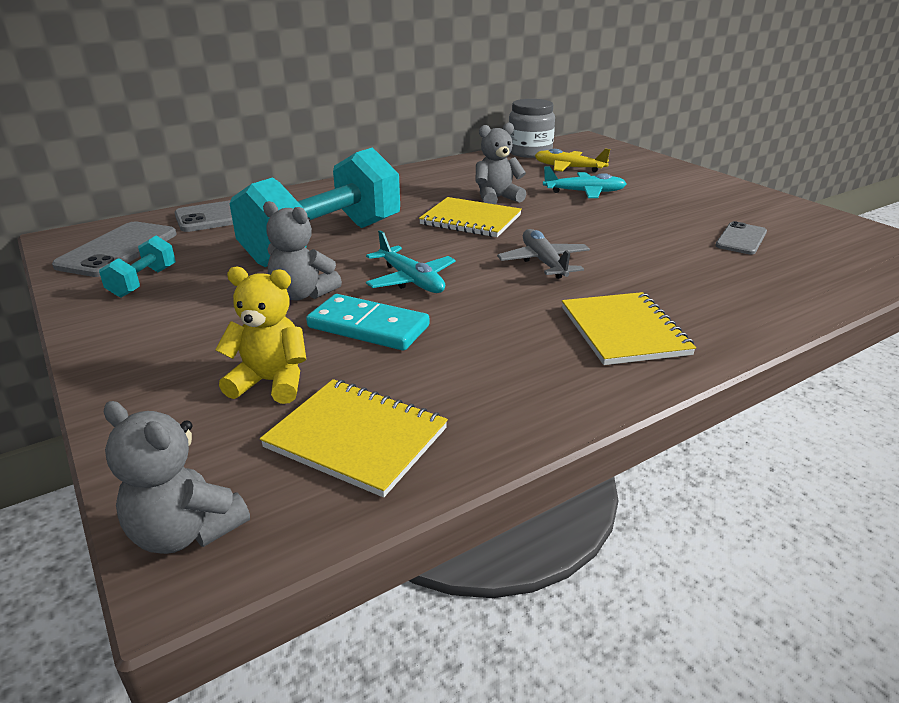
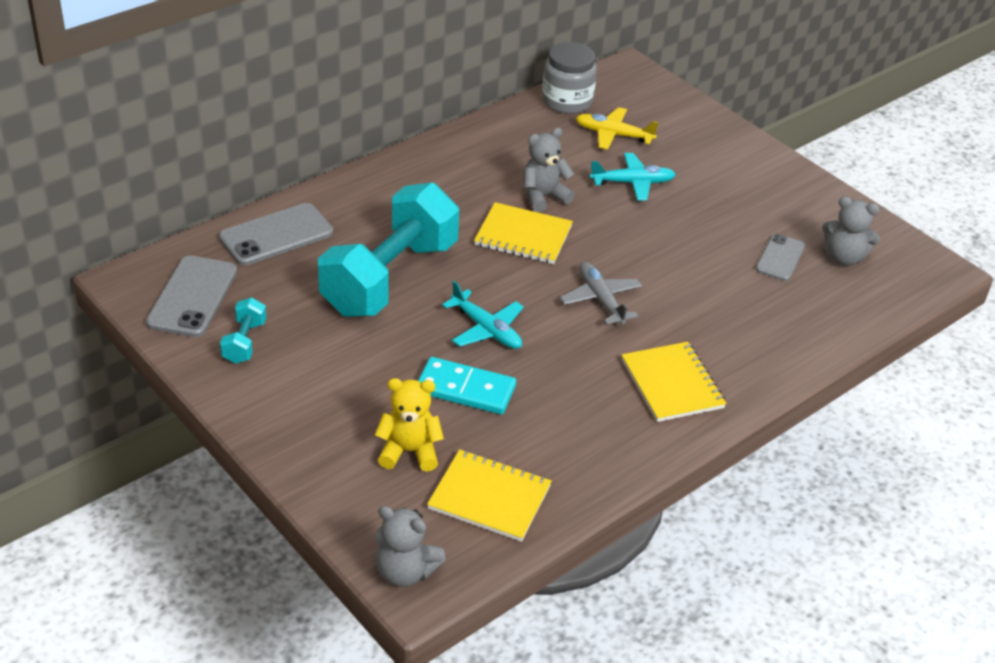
camera: 10 degrees left, 10 degrees up
(302, 294) = (396, 352): grey teddy bear -> grey teddy bear (843, 257)

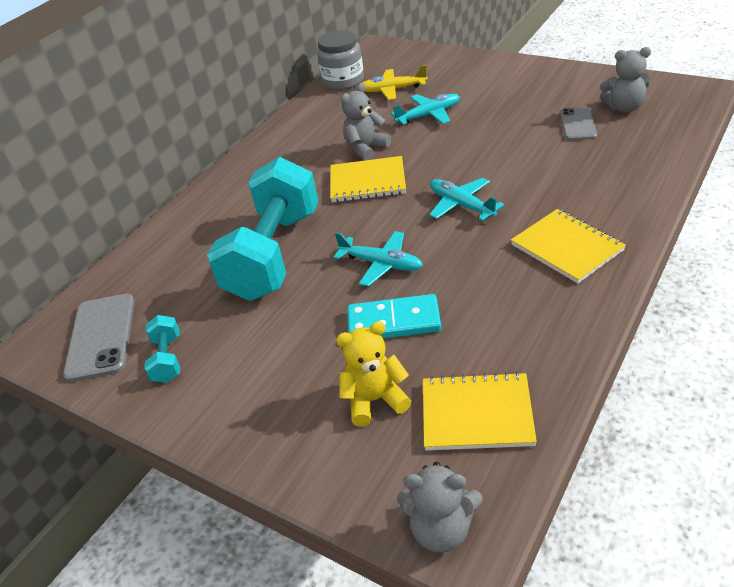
camera: 10 degrees left, 0 degrees up
(276, 235) = (157, 257): grey phone -> none
(601, 300) = (462, 205): grey plane -> turquoise plane

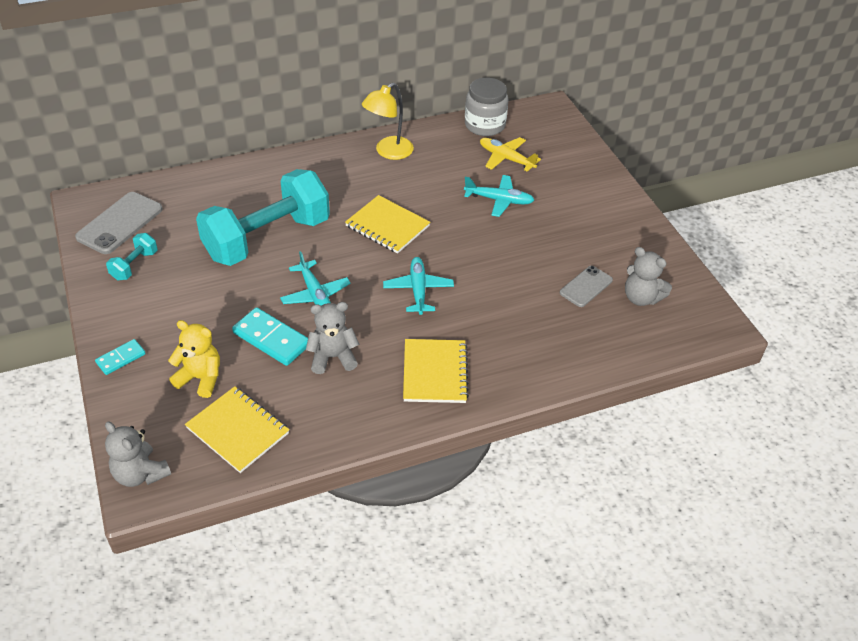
camera: 30 degrees right, 5 degrees up
(267, 445) = (121, 358): none -> turquoise domino
(291, 137) = (388, 152): none -> yellow lamp
(366, 149) = (421, 198): grey teddy bear -> grey teddy bear (333, 357)

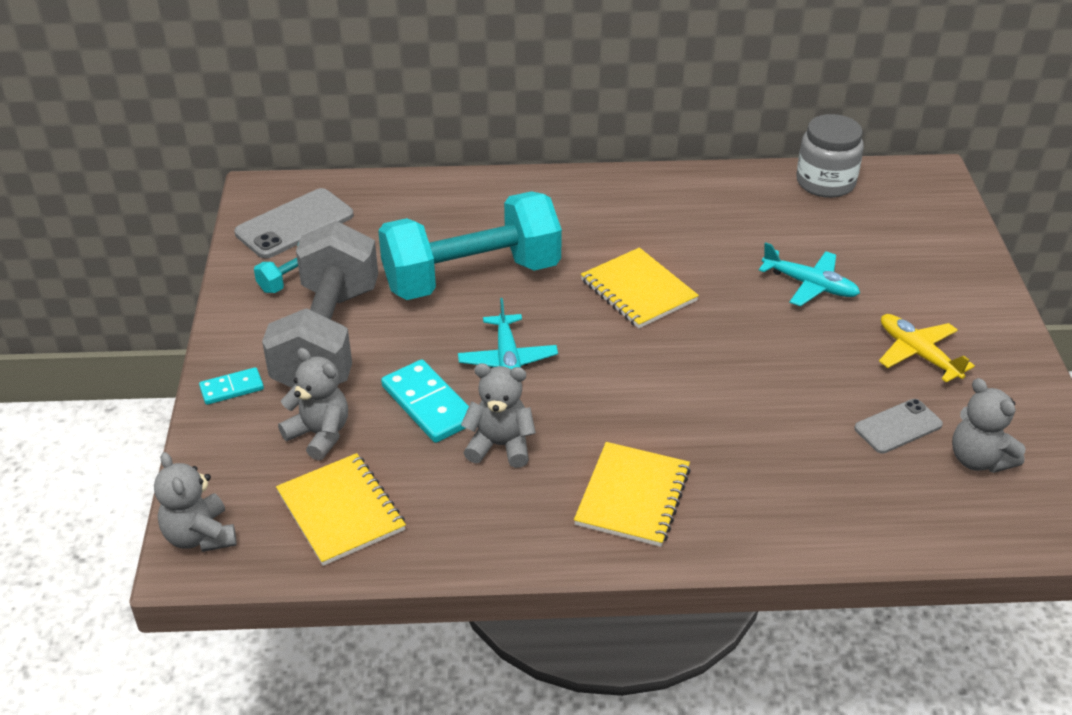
camera: 20 degrees right, 5 degrees down
(179, 306) = (328, 339): none -> grey dumbbell
(200, 378) = (319, 434): yellow teddy bear -> grey teddy bear
(388, 152) = (675, 195): yellow lamp -> none
(418, 290) = (650, 382): turquoise plane -> none
(506, 159) = (841, 232): yellow plane -> yellow plane (918, 354)

